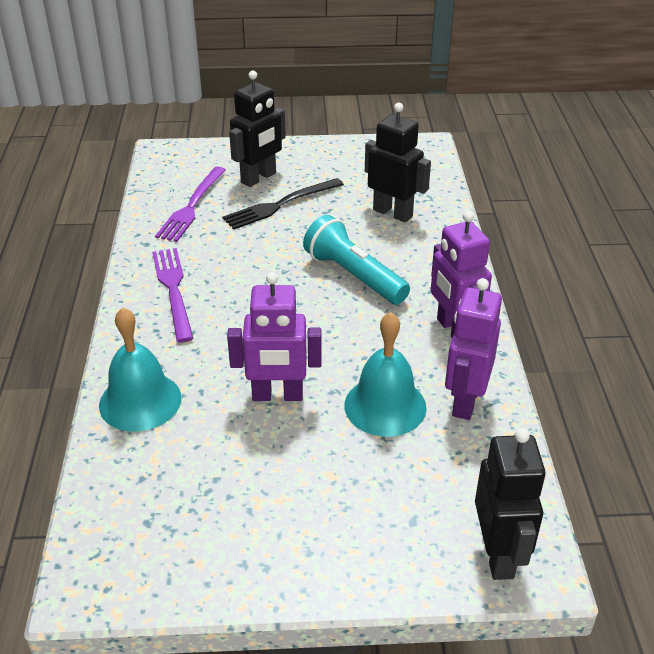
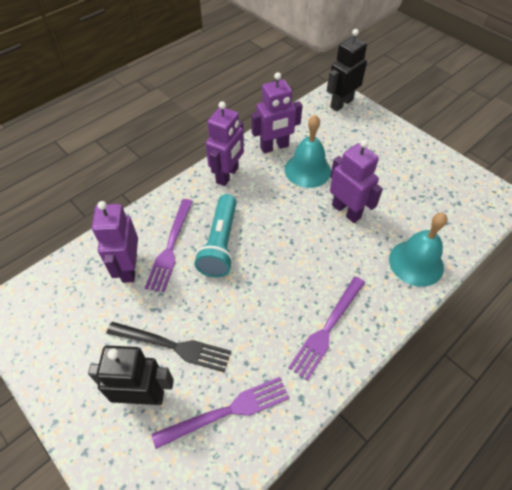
camera: 130 degrees left, 15 degrees up
(389, 244) = (170, 247): none -> purple fork
(393, 213) = (129, 268): black robot -> purple robot

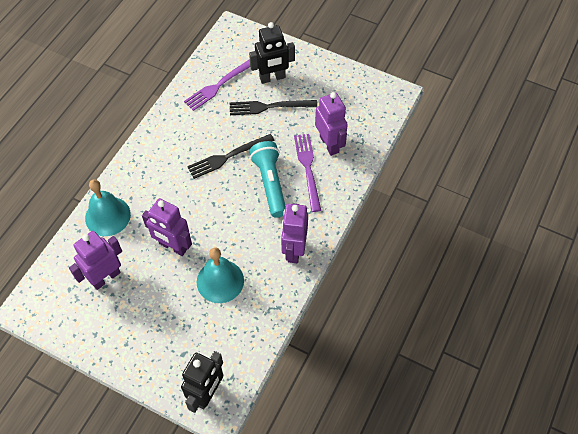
camera: 160 degrees right, 5 degrees up
(256, 291) = (228, 157): none -> black fork
(274, 147) = (262, 299): purple robot -> purple robot (105, 277)
(327, 329) = (169, 147): purple fork -> none

